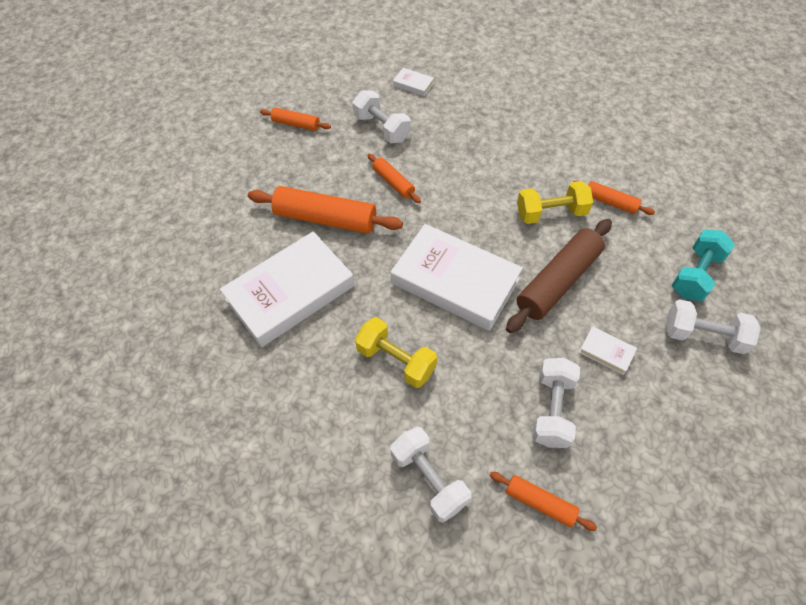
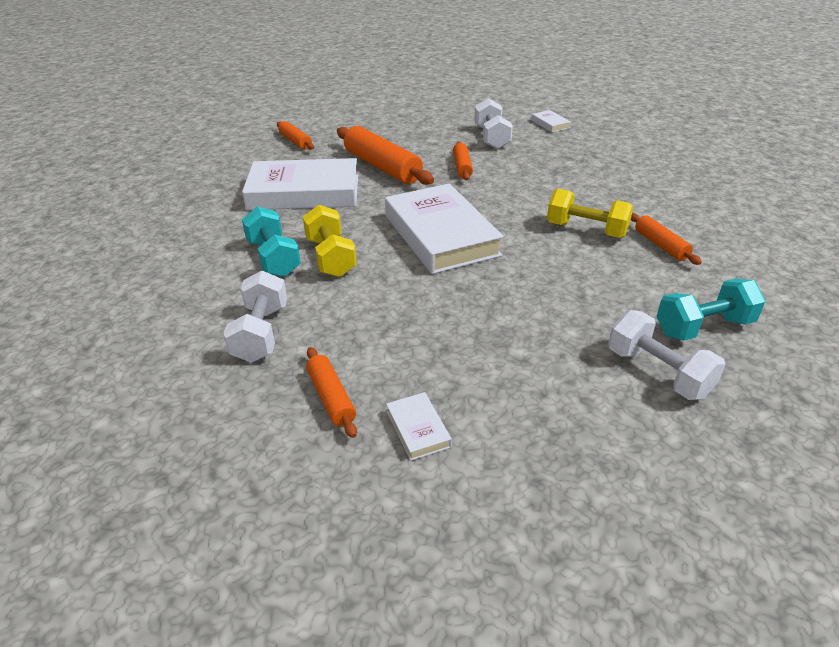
camera: 35 degrees right, 20 degrees down
(296, 124) = (426, 117): orange rolling pin -> orange rolling pin (295, 141)
(351, 391) = (273, 258): none -> turquoise dumbbell
(552, 409) = (424, 346): white dumbbell -> none
(558, 281) = (538, 272): brown rolling pin -> none
(606, 352) = (529, 335): white book -> white book (418, 429)

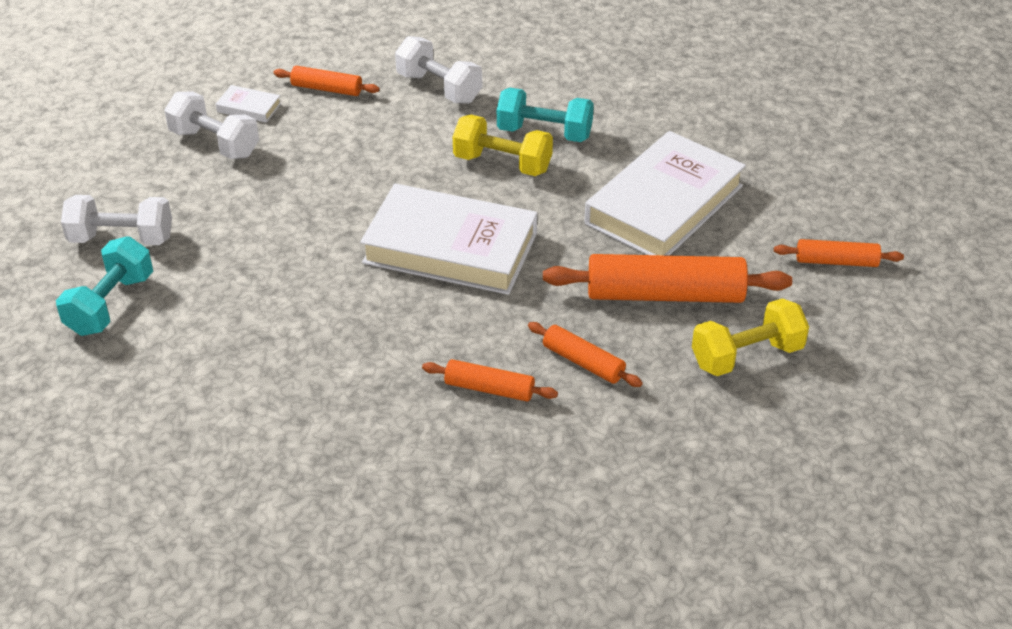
camera: 130 degrees right, 5 degrees up
(491, 138) = (642, 456): white dumbbell -> white dumbbell (215, 143)
(550, 124) = (618, 566): white book -> none
(586, 230) = (319, 355): yellow dumbbell -> yellow dumbbell (746, 356)
(660, 245) = (221, 386): orange rolling pin -> orange rolling pin (489, 388)

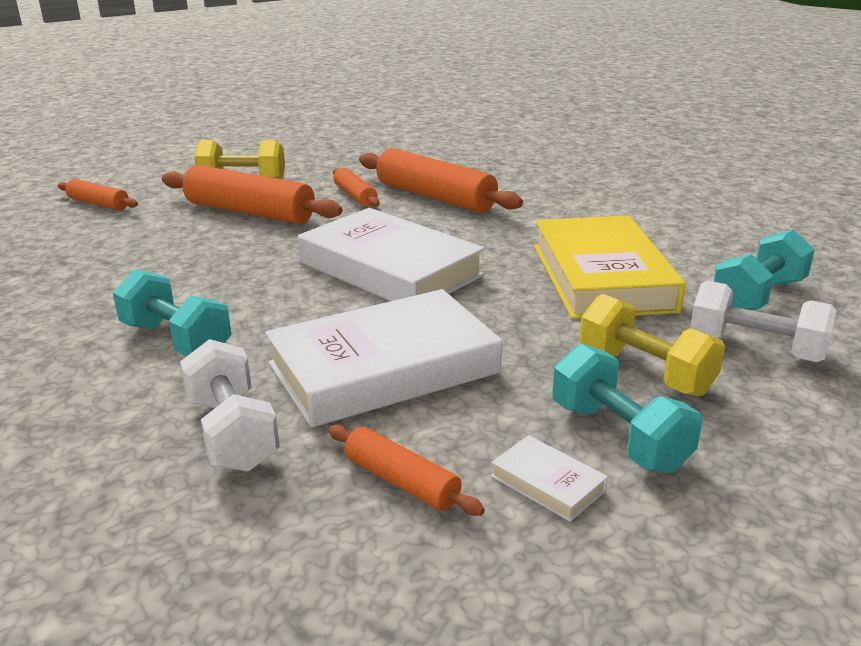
camera: 155 degrees left, 15 degrees down
(215, 143) = (618, 436): white dumbbell -> turquoise dumbbell
(255, 291) = (601, 277): none -> yellow book
(489, 388) = (435, 197): orange rolling pin -> orange rolling pin, size x1.88
(502, 163) = (261, 322): yellow dumbbell -> yellow dumbbell (645, 372)
(664, 205) = (160, 257): white book -> white book (383, 368)

